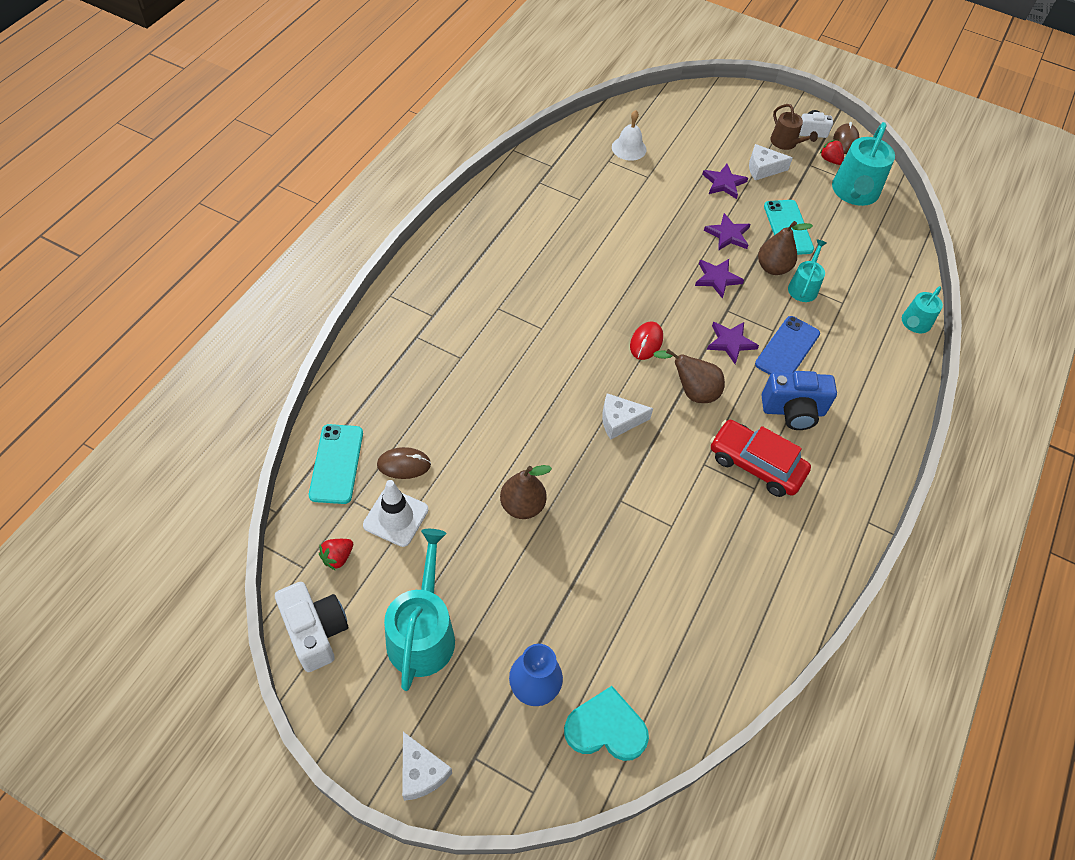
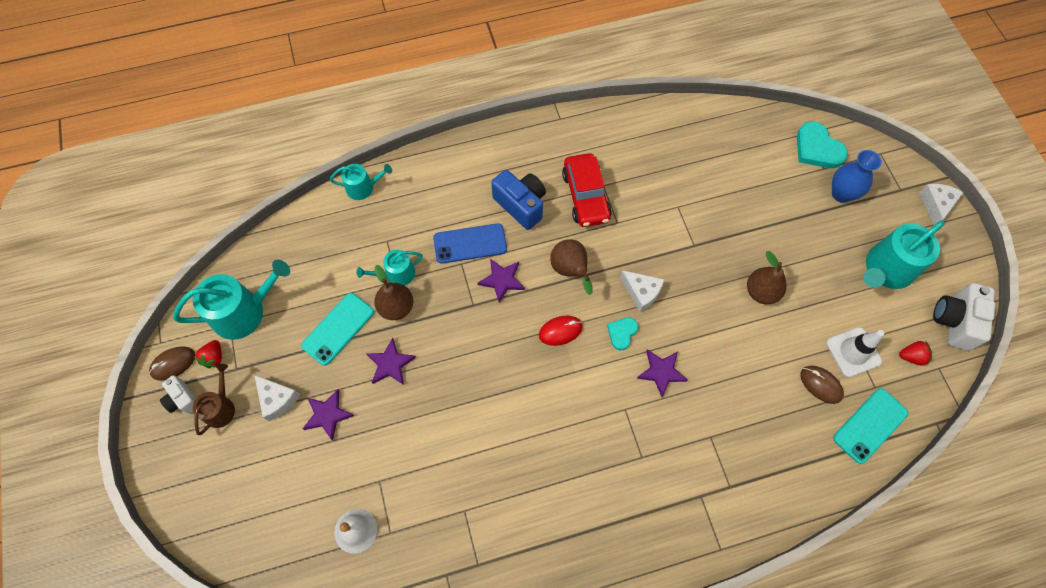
camera: 130 degrees left, 10 degrees up
(600, 377) = (622, 333): none -> turquoise heart
(717, 278) = (448, 335): purple star -> purple star (661, 372)

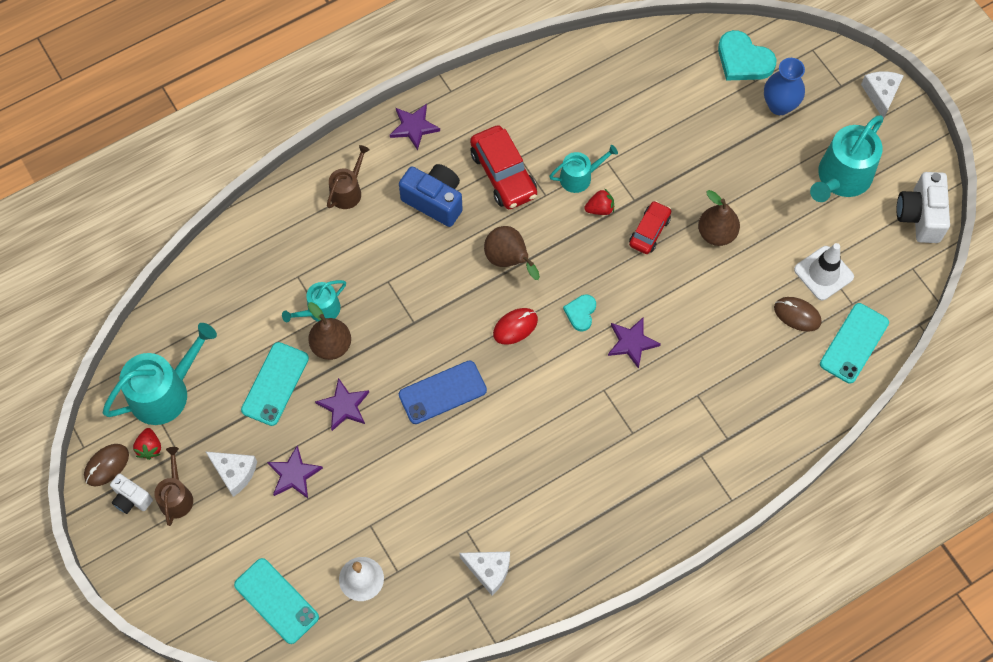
camera: 15 degrees left, 0 degrees up
(273, 530) = (276, 601): none -> turquoise phone
(363, 187) = (251, 223): turquoise watering can -> turquoise watering can (579, 177)
(451, 180) = (348, 191): none -> brown watering can
(470, 243) = (391, 257): blue phone -> blue phone (442, 392)
(502, 280) = (437, 288): purple star -> purple star (414, 127)
(641, 292) = (590, 265): white cheese -> white cheese (489, 570)
(701, 275) = (649, 231): none -> red car
(911, 356) = (883, 263): red strawberry -> red strawberry (600, 209)

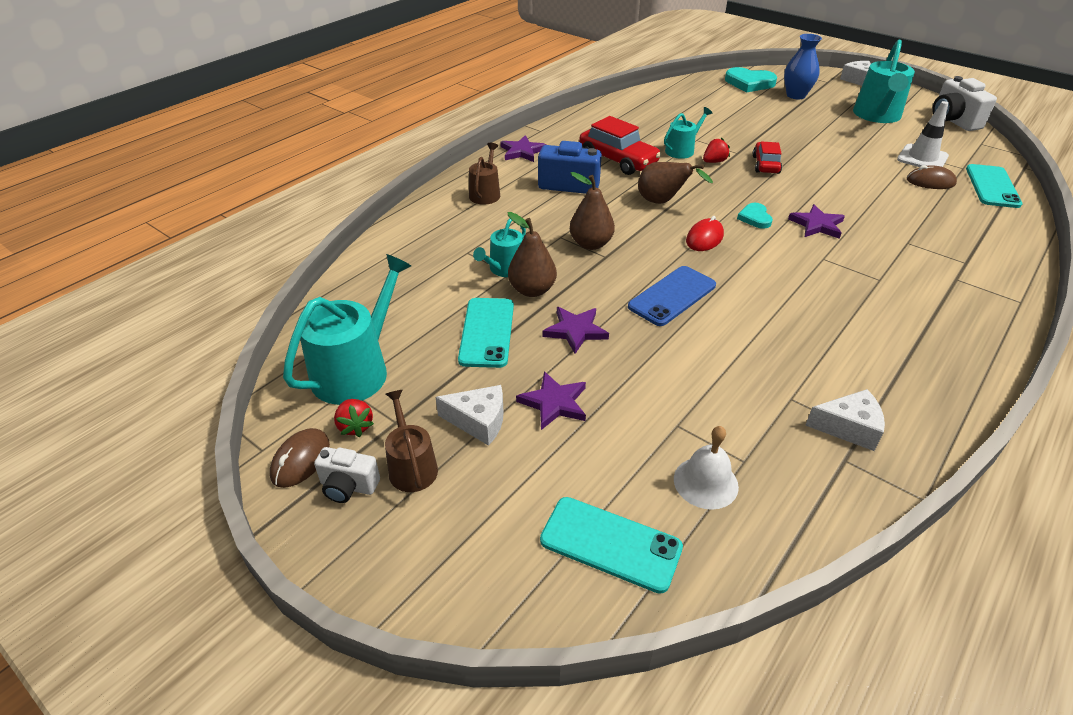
camera: 20 degrees left, 25 degrees down
(716, 233) = (818, 156): brown pear -> brown pear (591, 244)

